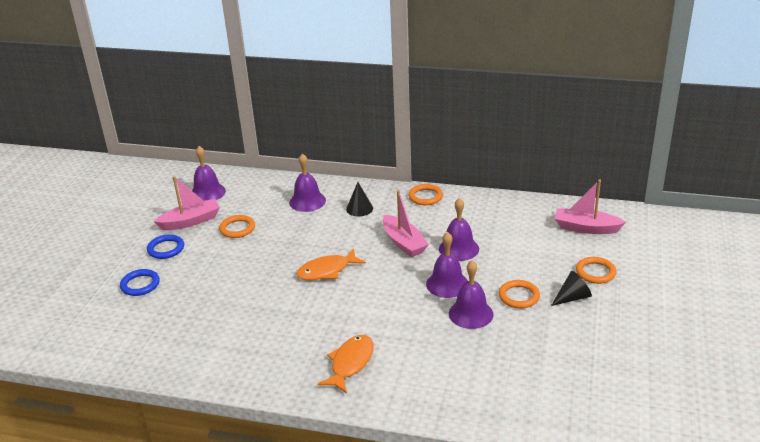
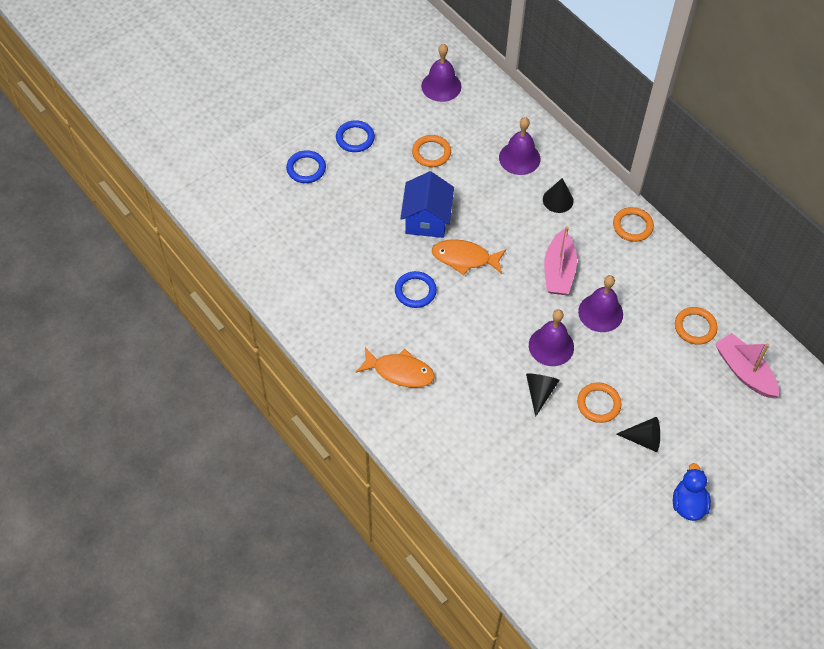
camera: 35 degrees right, 25 degrees up
(190, 221) = (399, 116): pink boat -> none
(273, 265) = (426, 219): none -> blue house
(309, 309) = (415, 291): none -> blue ring
(350, 363) = (400, 371): orange fish -> orange fish turned 45 degrees clockwise
(471, 314) = (539, 392): purple bell -> black cone
(595, 272) = (694, 428): orange ring -> orange ring (695, 327)
(646, 314) = (688, 504): none -> blue duck

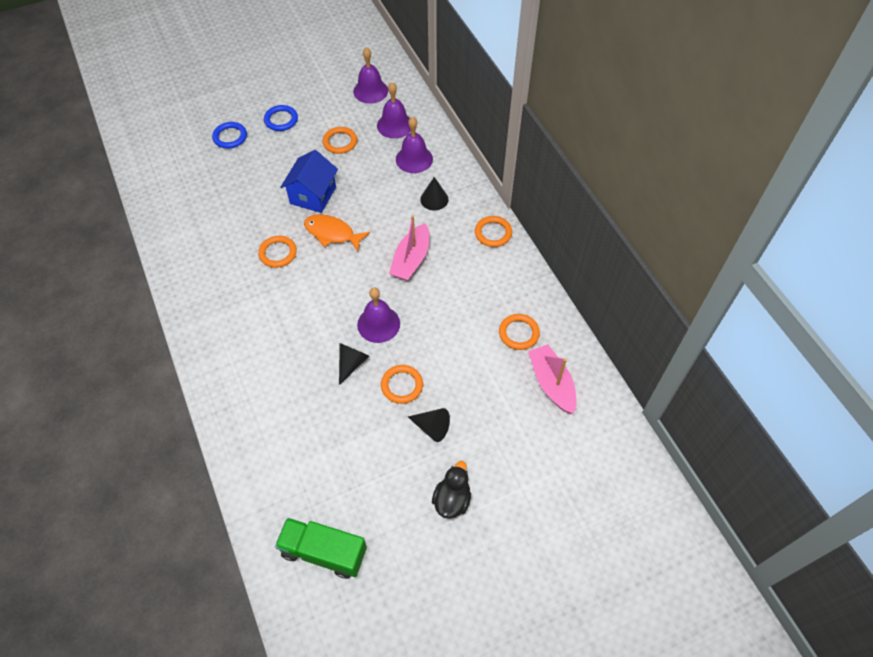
camera: 15 degrees right, 0 degrees up
(400, 371) = (234, 320): orange fish -> none
(415, 291) = (278, 253): blue ring -> orange ring
(585, 580) = (324, 552): none -> green truck
(600, 312) = (435, 303): purple bell -> purple bell (395, 125)
(688, 504) = (452, 499): blue duck -> black duck

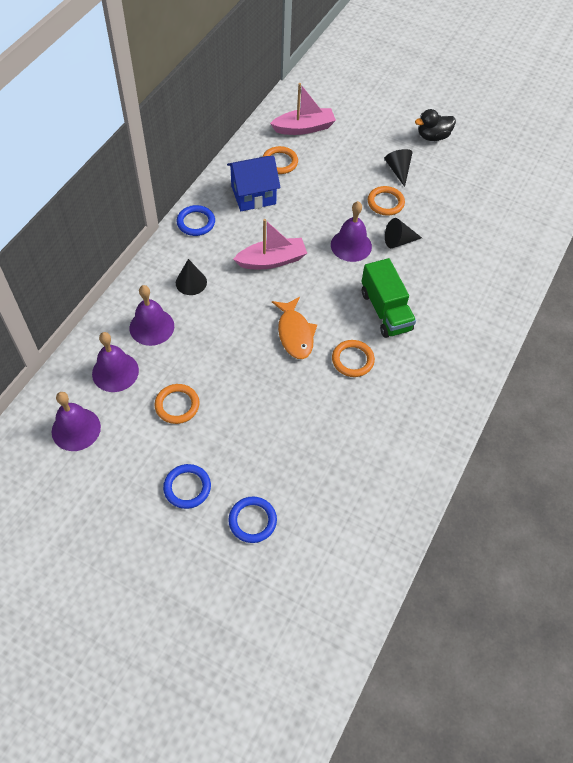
camera: 130 degrees left, 0 degrees up
(313, 195) = (265, 379): blue house -> blue house (253, 195)
(324, 552) = (528, 176): green truck -> green truck (385, 311)
(493, 233) = (196, 222): orange ring -> blue ring
(551, 383) = (304, 128): pink boat -> pink boat turned 135 degrees counterclockwise

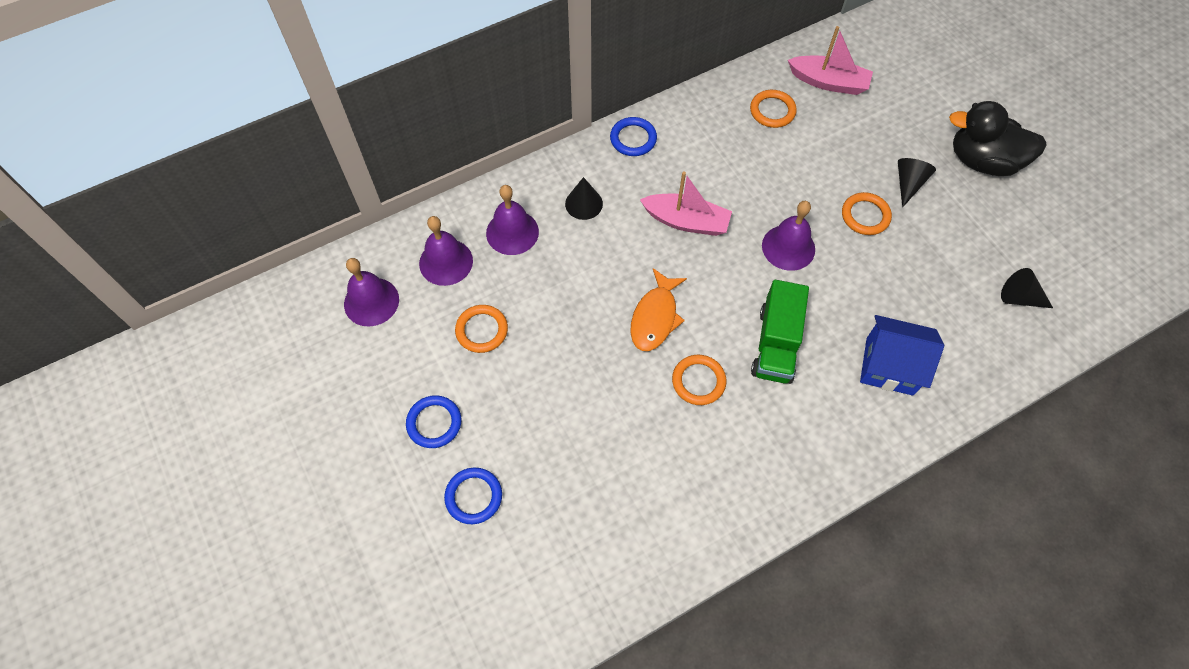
camera: 35 degrees right, 5 degrees up
(253, 195) = (716, 136): blue house -> blue house (889, 366)
(398, 241) = (849, 269): black cone -> black cone (1019, 298)
(433, 137) = (982, 161): black duck -> black duck, size x1.61

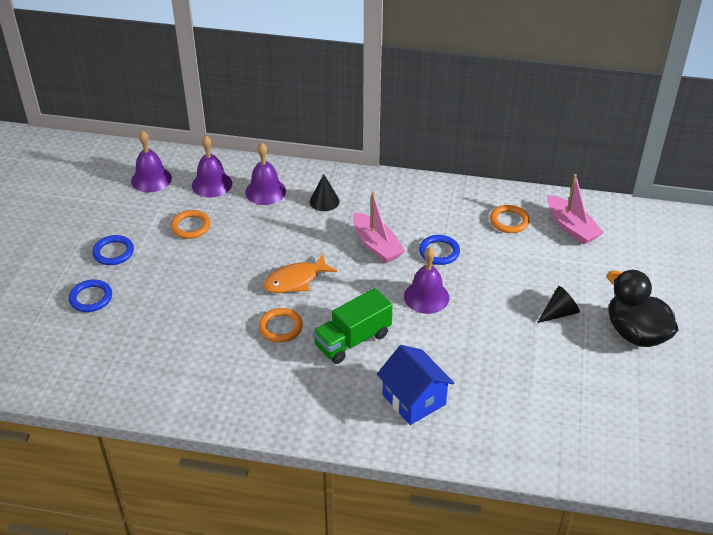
camera: 40 degrees right, 20 degrees down
(633, 139) = (396, 186): blue ring -> blue ring (439, 252)
(865, 216) = (503, 312): orange ring -> none
(1019, 298) = (561, 424): black cone -> none

